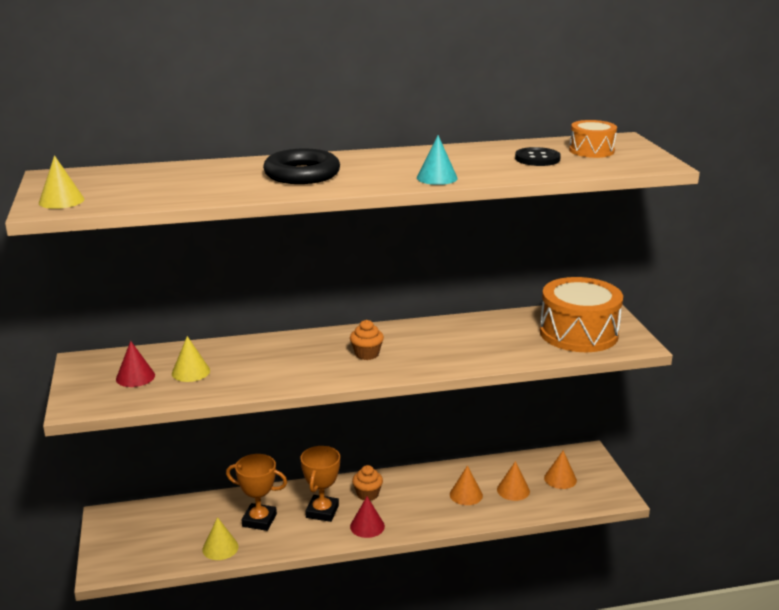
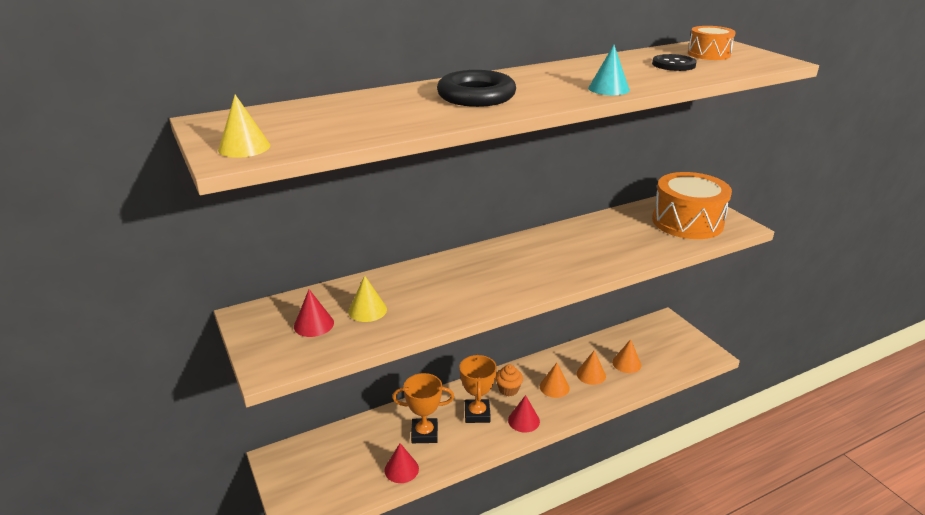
camera: 15 degrees left, 5 degrees up
(220, 548) = (401, 469): yellow cone -> red cone
(366, 354) = (523, 267): orange cupcake -> none
(560, 479) = (657, 346): orange cone -> orange cone (554, 387)

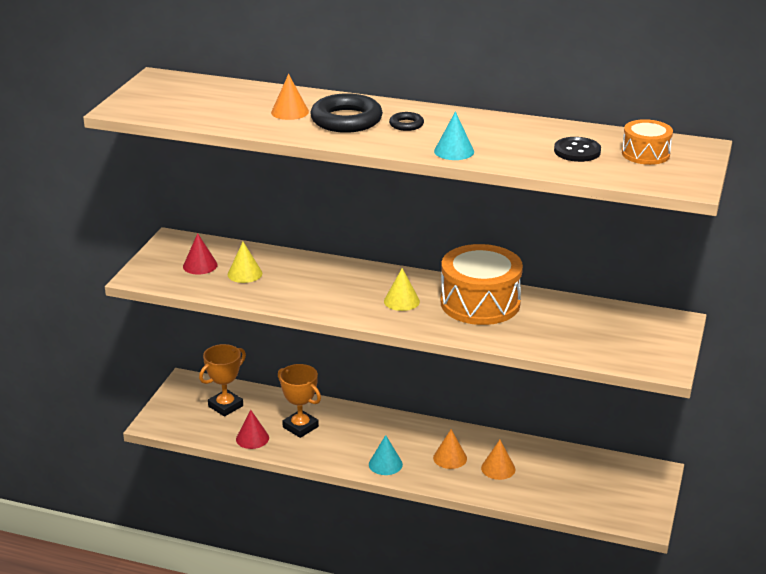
camera: 45 degrees right, 0 degrees up
(244, 147) = (139, 105): yellow cone -> yellow cone (401, 301)
(477, 414) = (358, 438): orange trophy -> orange trophy (225, 406)
(508, 389) = (409, 437): orange cupcake -> none
(523, 420) = (385, 464): red cone -> turquoise cone
(528, 85) = (406, 124): none -> black ring
(626, 363) = (547, 480): orange cone -> orange cone (290, 112)
(687, 222) = (620, 339): orange drum -> orange drum (480, 303)

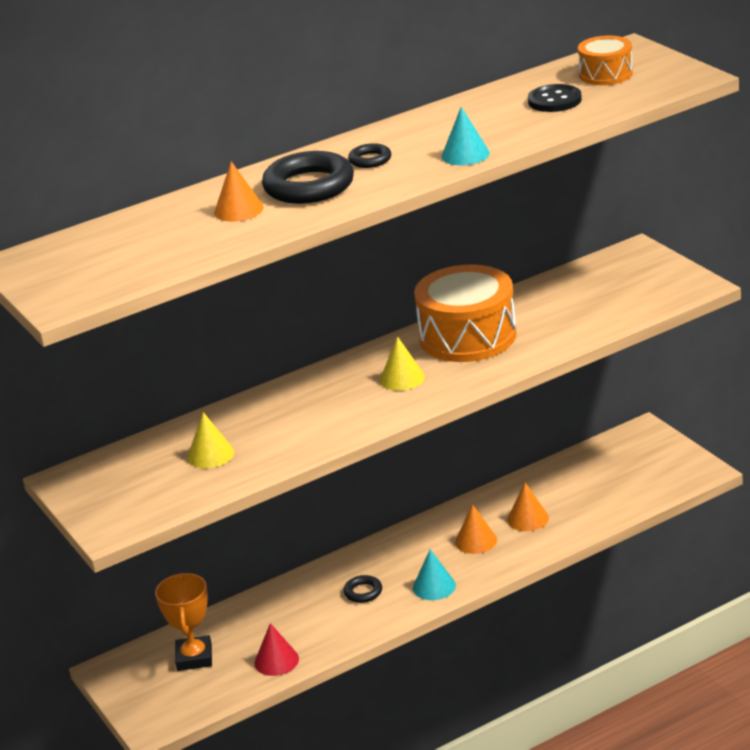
camera: 45 degrees left, 0 degrees up
(200, 265) = (149, 478): red cone -> none
(300, 427) = (301, 618): orange trophy -> none
(349, 438) = (363, 592): none -> black ring

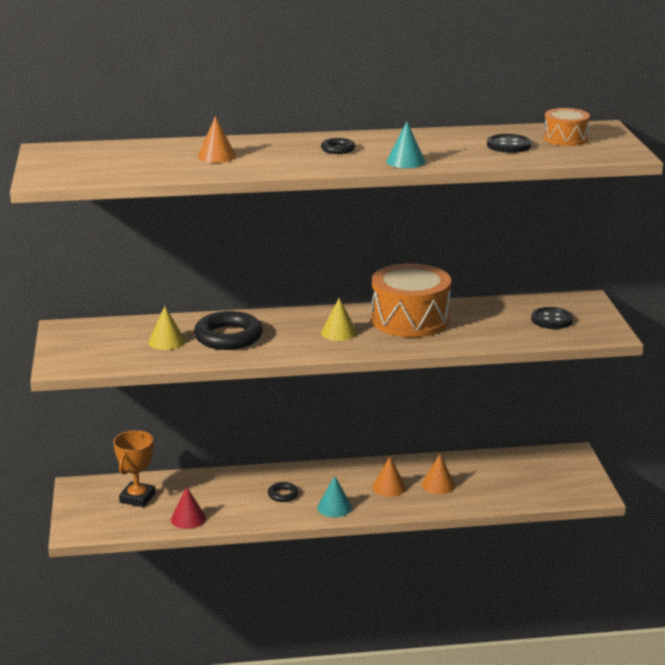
camera: 20 degrees right, 5 degrees down
(309, 186) = (278, 154): black ring -> black ring (228, 337)
(621, 287) = (551, 320): none -> black button

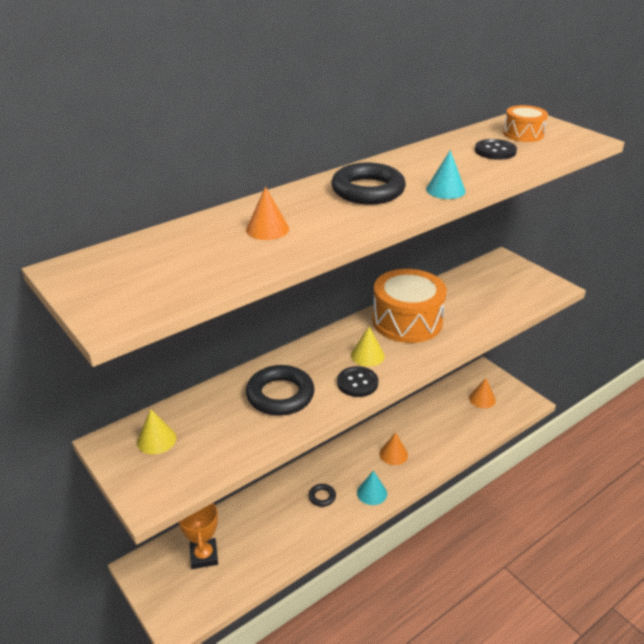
camera: 30 degrees left, 10 degrees up
(166, 341) = (228, 422): yellow cone -> yellow cone (156, 440)
(188, 519) = (266, 560): red cone -> none
(338, 149) = (368, 190): black ring -> black ring, size x2.09
(438, 485) = (425, 436): orange cone -> orange cone (482, 399)
(551, 320) = (503, 286): black button -> black button (357, 383)

